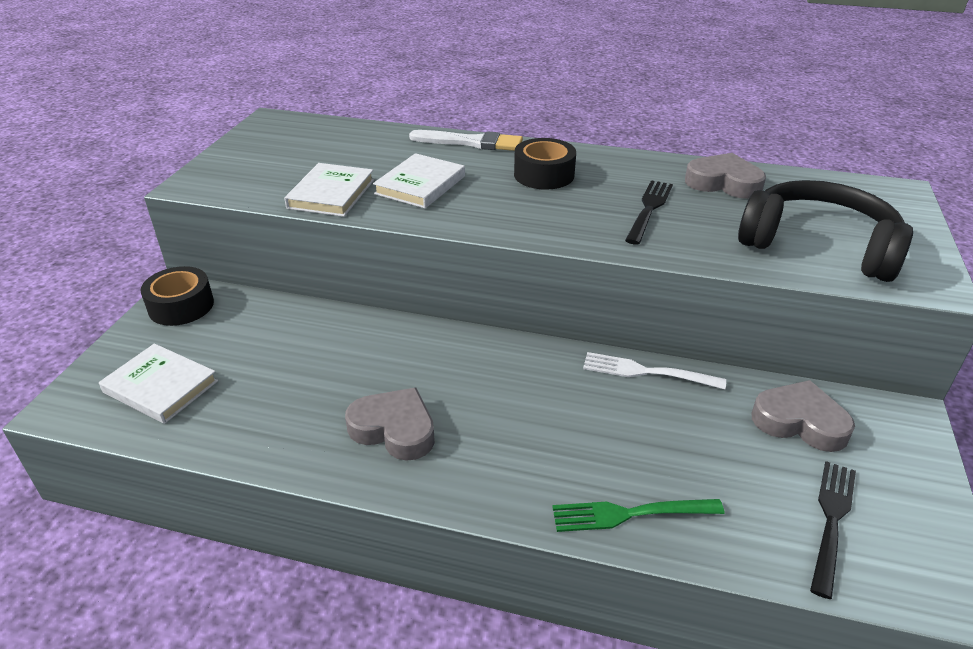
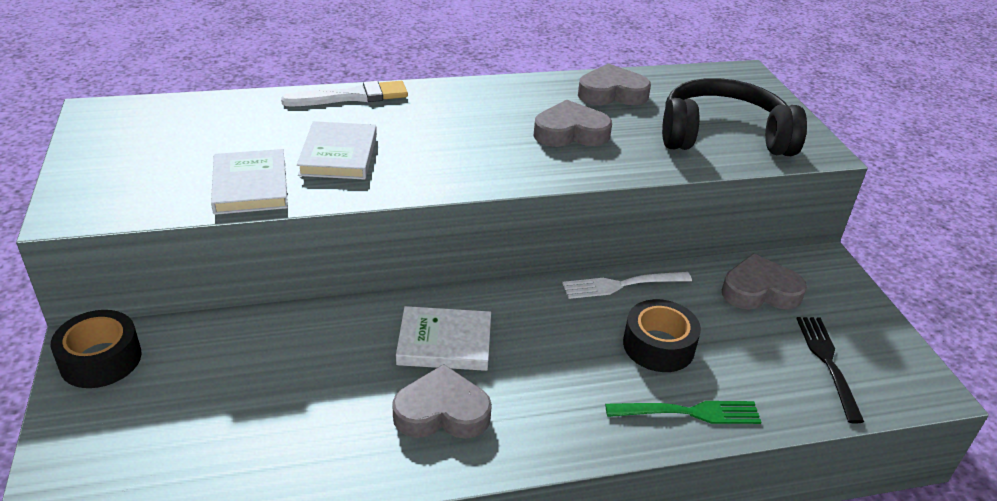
camera: 30 degrees left, 0 degrees up
(160, 387) = (153, 456): white book -> white book (444, 343)
(544, 175) = (451, 118): black tape -> black tape (658, 346)
(629, 514) = (689, 412): green fork -> green fork turned 150 degrees counterclockwise
(649, 209) = (570, 132): black fork -> grey heart

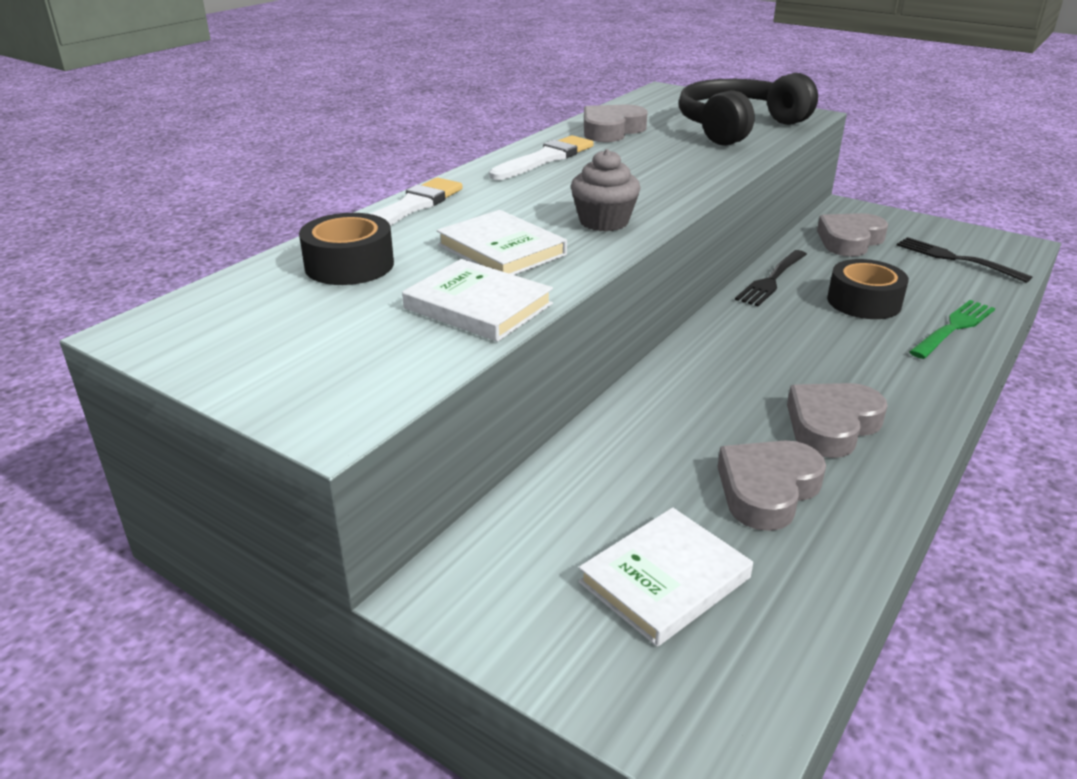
camera: 40 degrees left, 5 degrees down
(101, 359) = (482, 592): black tape -> black tape (349, 265)
(439, 167) = (604, 222): none -> grey cupcake
(444, 343) = (740, 382): white book -> white book (665, 580)
(510, 97) = (545, 159): none -> white brush
(570, 132) = (641, 162): grey heart -> grey heart (767, 490)
(621, 285) = (771, 280): white fork -> black fork

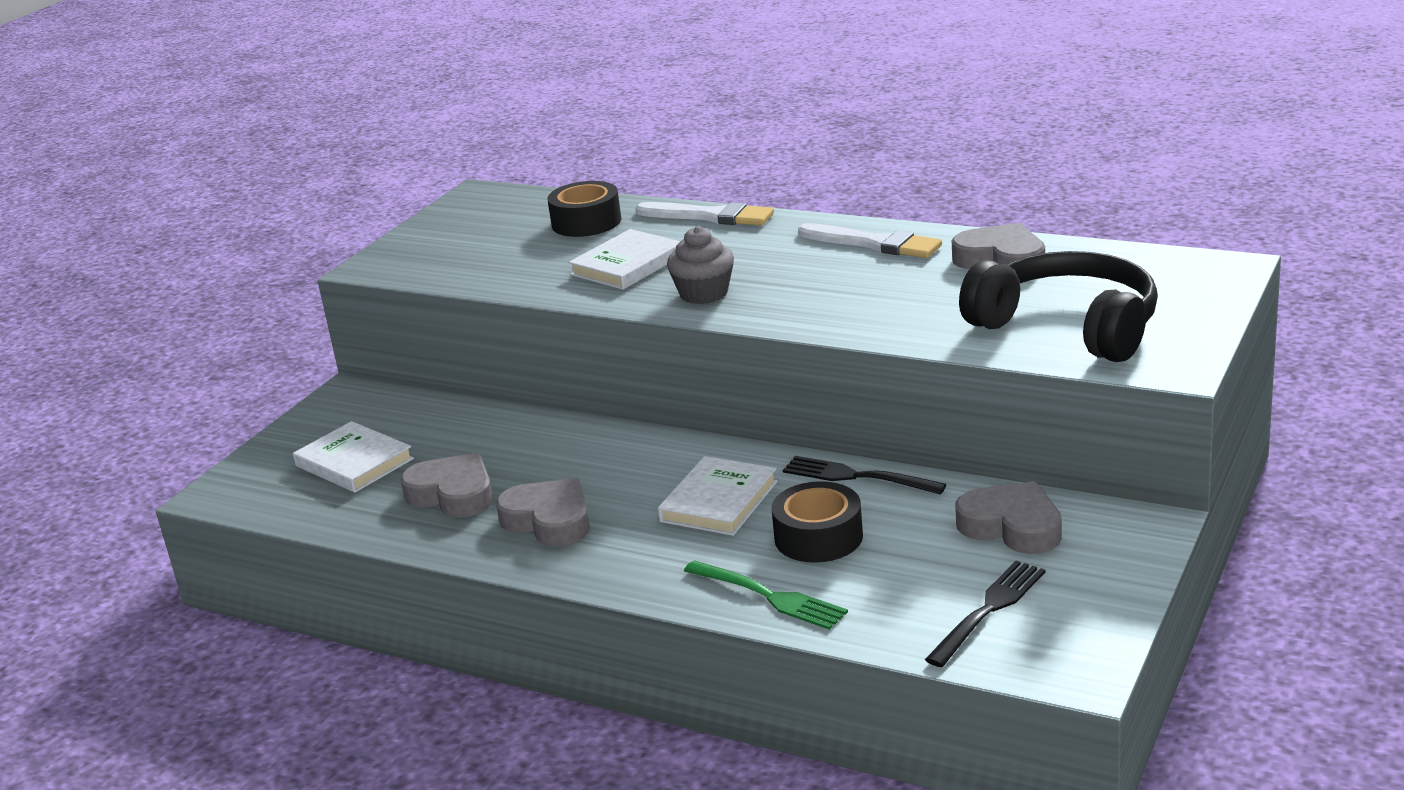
camera: 85 degrees right, 5 degrees down
(478, 306) = (522, 275): white book -> white book (718, 501)

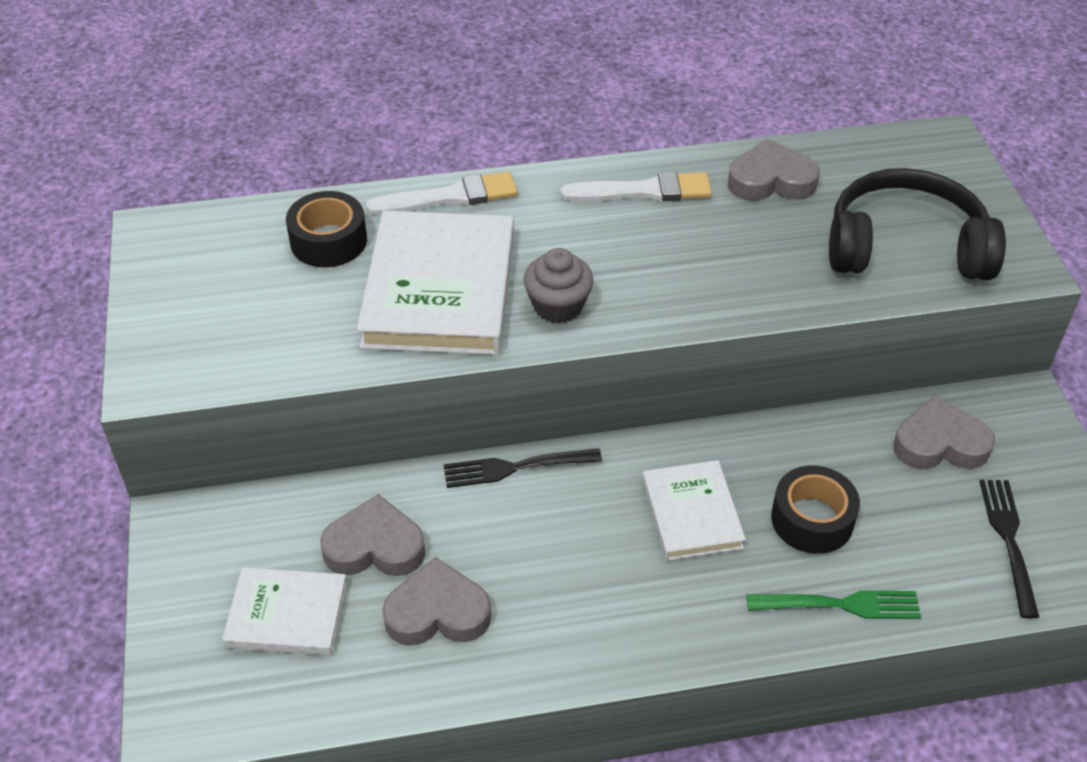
camera: 40 degrees left, 20 degrees up
(549, 520) = (566, 604): grey heart -> grey heart (375, 546)
(628, 265) = (440, 290): white book -> white book, size x1.76
(856, 476) = (773, 437): black fork -> black fork (515, 467)

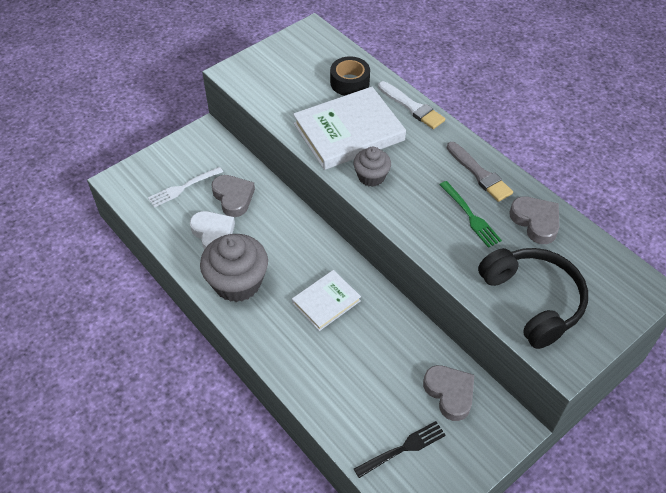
camera: 60 degrees right, 5 degrees up
(287, 615) = (183, 188): white book -> white fork
(437, 612) = (213, 234): grey heart -> white heart
(515, 467) = (307, 224): black fork -> none
(572, 621) = (237, 282): none -> grey cupcake
(644, 191) = (479, 174): white brush -> grey brush
(812, 519) = (356, 353): black tape -> none
(841, 605) = (311, 384): green fork -> green fork (470, 216)

